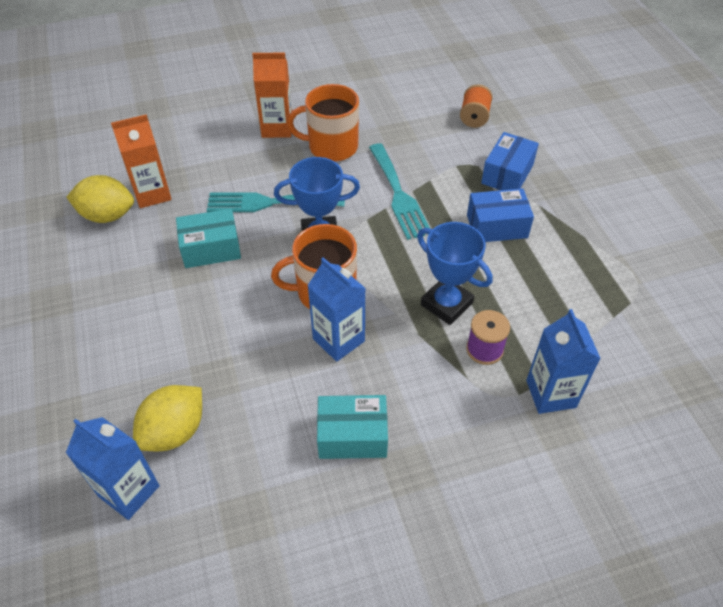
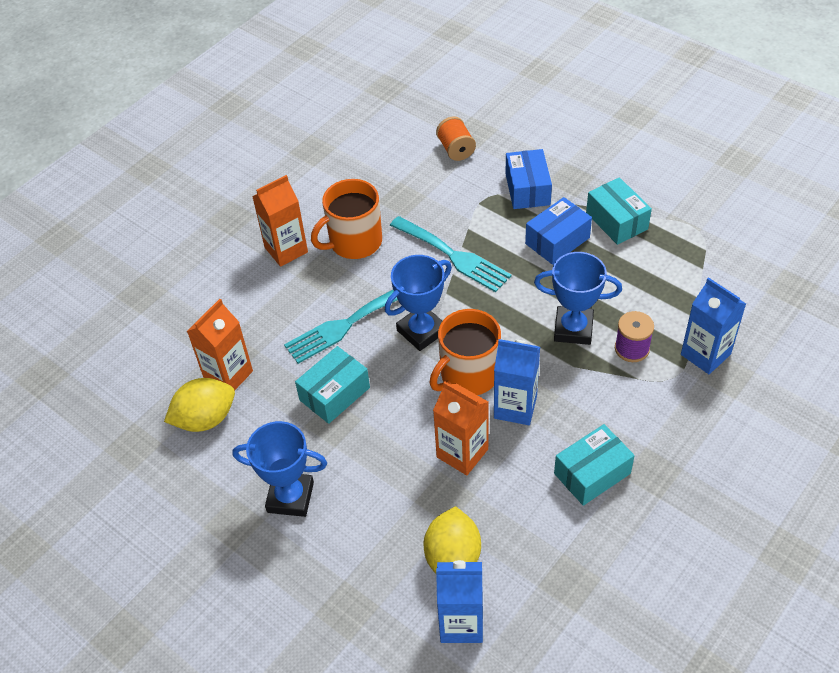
camera: 30 degrees left, 0 degrees up
(106, 306) = (290, 497): none -> blue trophy
(261, 351) = (462, 453): none -> orange carton
(565, 236) = (616, 221): none -> turquoise box

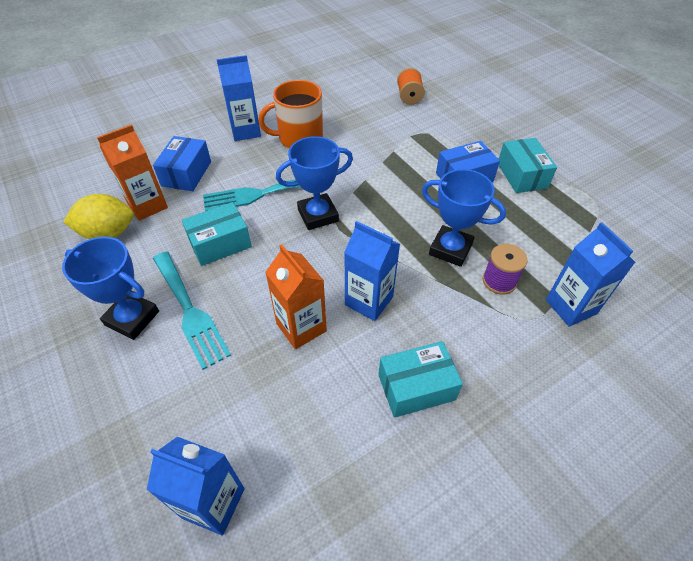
camera: 15 degrees right, 0 degrees up
(286, 250) = (245, 131): orange carton -> blue carton
(453, 557) = (242, 427): yellow lemon -> none
(454, 256) = (372, 167): turquoise fork -> turquoise fork (190, 311)
(468, 375) = (339, 261): orange mug -> none
(527, 189) = (454, 135): blue box -> blue box (186, 174)

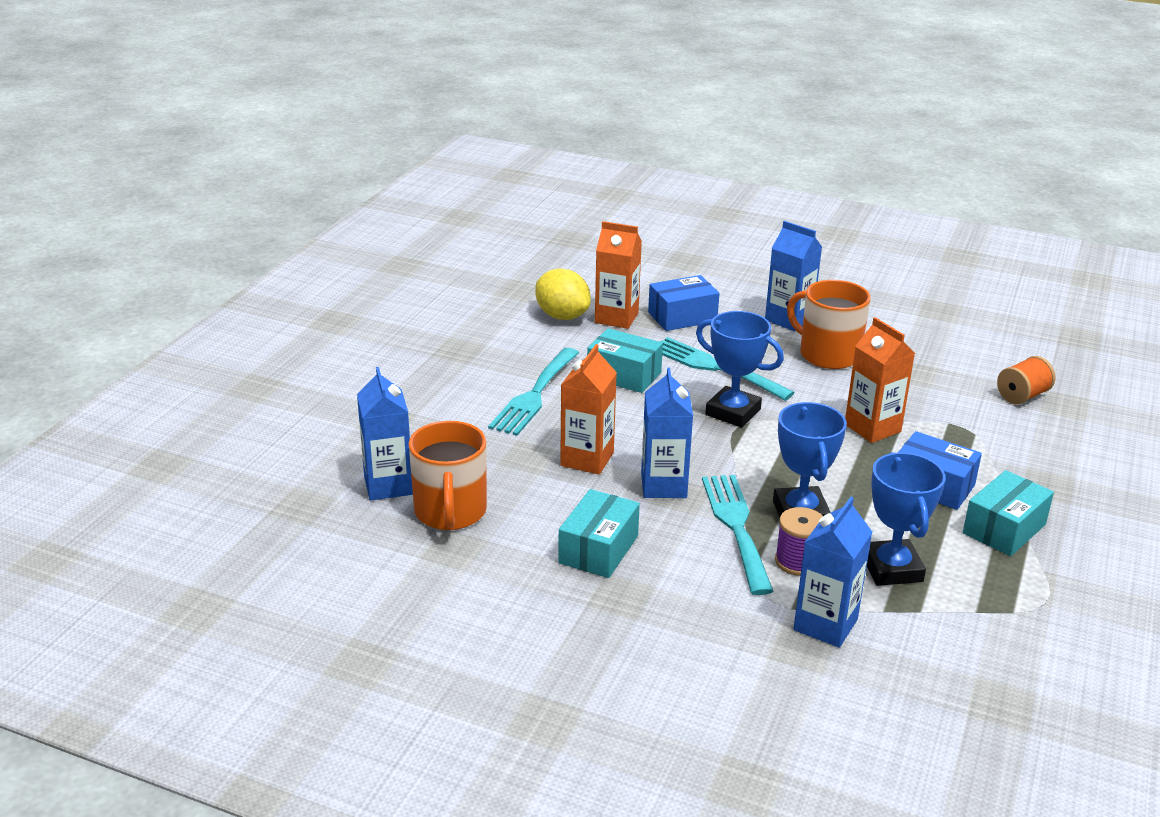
camera: 55 degrees right, 20 degrees down
(132, 318) = (495, 372): blue trophy -> blue trophy (891, 568)
(293, 470) = (450, 512): none -> orange mug
(390, 166) = (872, 428): none -> orange carton
(416, 387) = (598, 549): turquoise box -> turquoise box turned 75 degrees clockwise
(442, 289) = (736, 526): none -> turquoise fork

